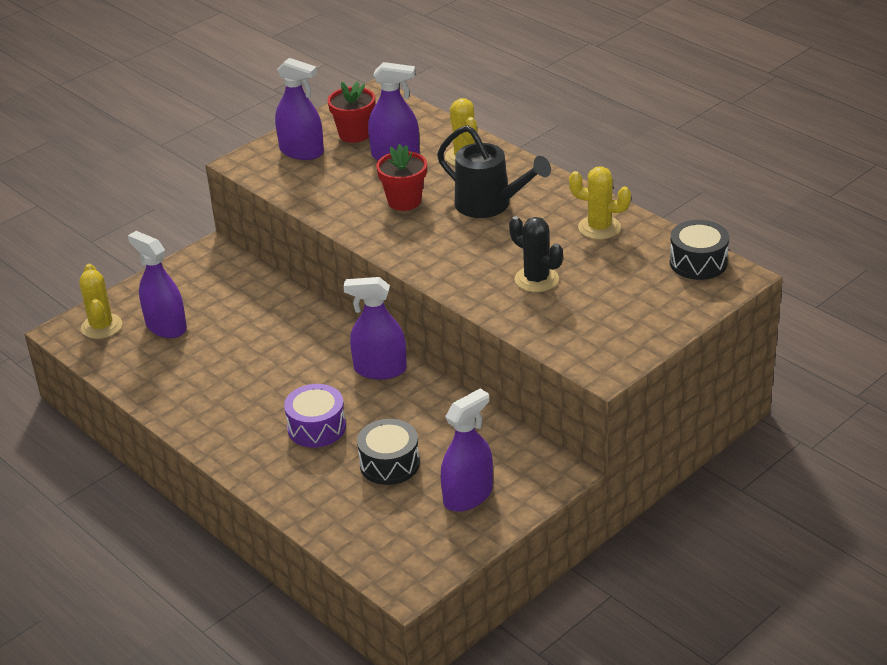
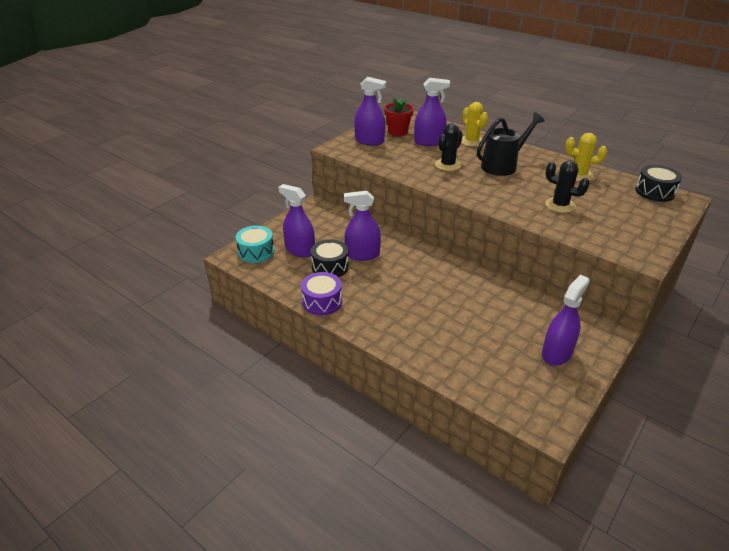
camera: 10 degrees left, 0 degrees up
(101, 326) = (256, 252): yellow cactus -> turquoise drum
(316, 427) = (427, 311): purple drum -> purple drum (322, 302)
(380, 369) = (453, 270): purple spray bottle -> purple spray bottle (362, 255)
(389, 464) = (490, 333): black drum -> black drum (330, 267)
(404, 201) = (448, 165): red flower pot -> black cactus
(490, 205) = (503, 165): black watering can -> black watering can turned 60 degrees counterclockwise

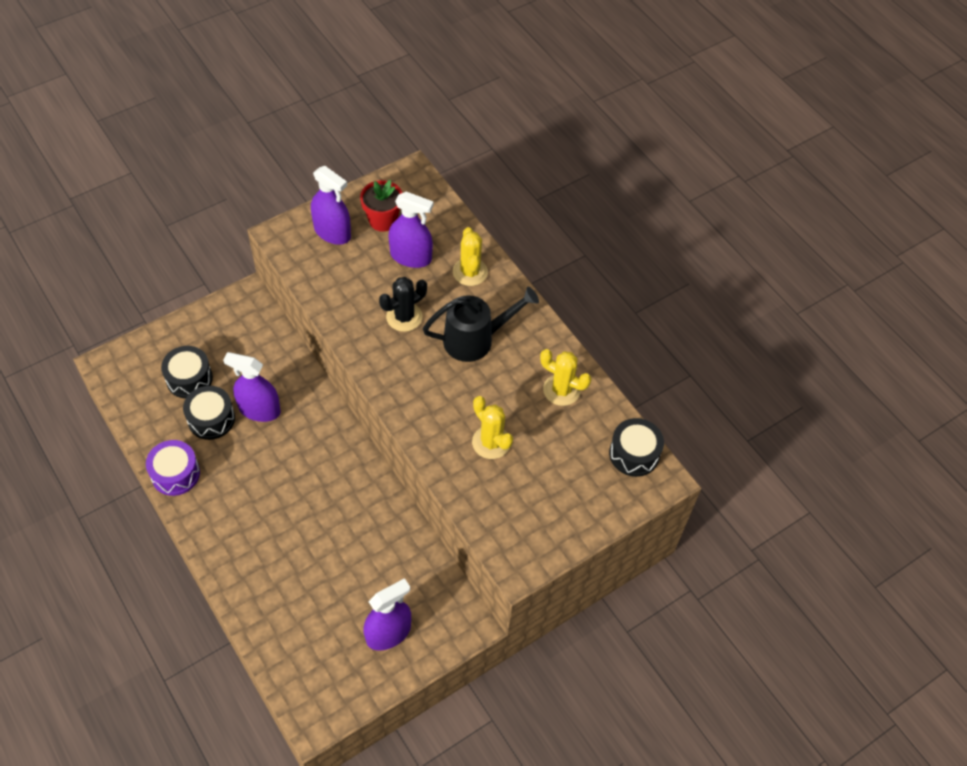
camera: 15 degrees right, 20 degrees up
(256, 252) = (137, 366): turquoise drum -> none
(300, 250) = (189, 379): purple spray bottle -> black drum
(560, 205) = (491, 442): black cactus -> yellow cactus

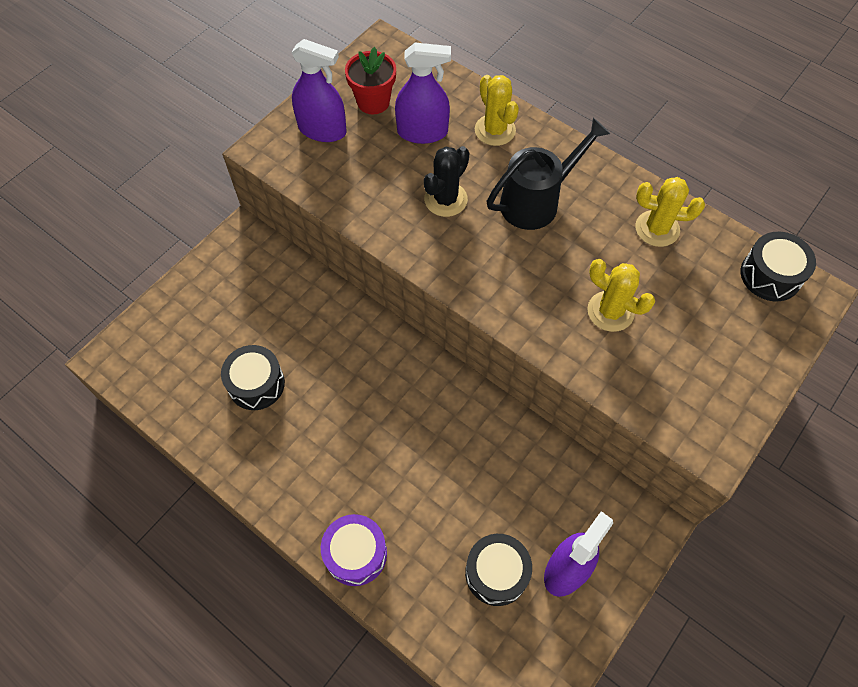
camera: 15 degrees left, 5 degrees up
(175, 474) = (240, 462): purple drum -> purple drum (356, 554)
(189, 379) = (212, 345): black drum -> black drum (496, 573)
(259, 410) = (307, 356): purple spray bottle -> none

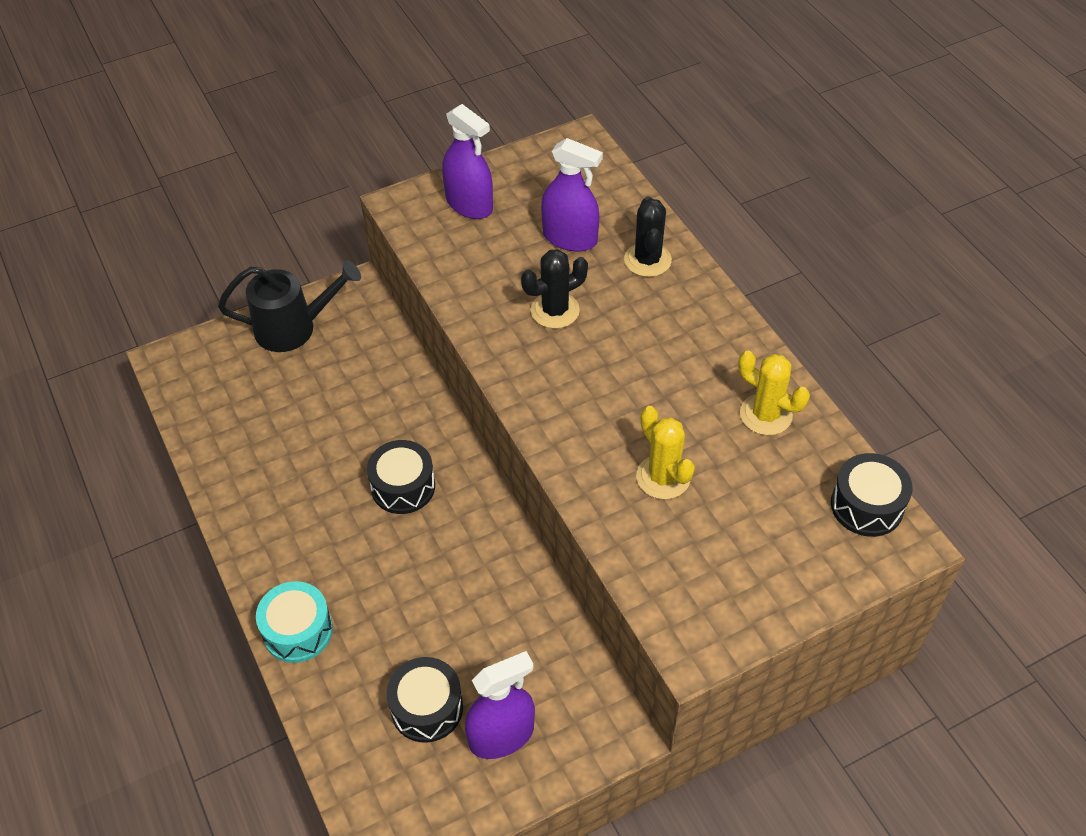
camera: 25 degrees right, 10 degrees down
(256, 384) = (291, 435): black drum -> black drum (403, 487)
(356, 554) = (298, 631): purple drum -> turquoise drum
(373, 102) = (536, 193): red flower pot -> none
(495, 130) = (647, 260): yellow cactus -> black cactus
(537, 201) = (650, 343): black watering can -> black watering can (295, 328)

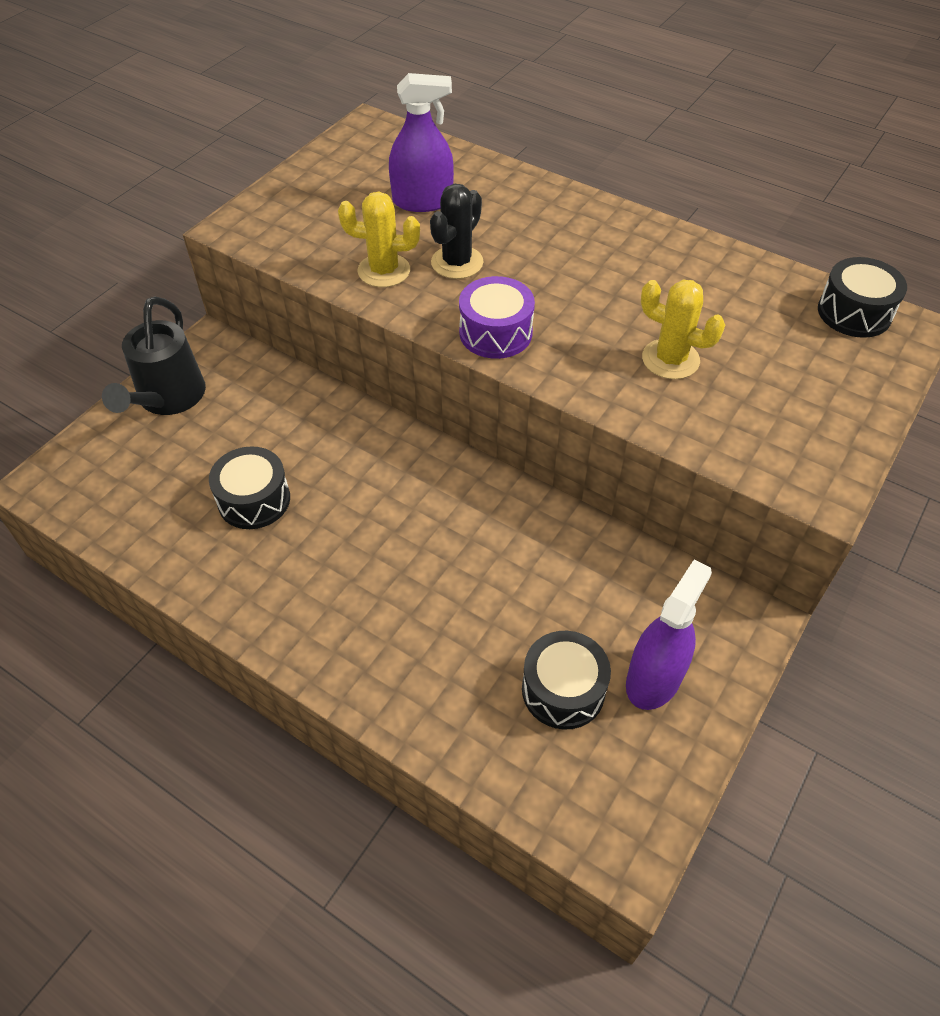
camera: 30 degrees left, 0 degrees up
(295, 328) = (168, 399): black watering can -> black watering can turned 135 degrees clockwise
(298, 631) = (375, 682): turquoise drum -> none
(403, 487) = (386, 496): black drum -> black drum (254, 500)
(469, 204) = (303, 205): purple spray bottle -> none
(538, 390) = (495, 333): none -> purple drum
(647, 260) = (508, 195): black cactus -> none
(765, 415) = (712, 276): yellow cactus -> yellow cactus (384, 271)

